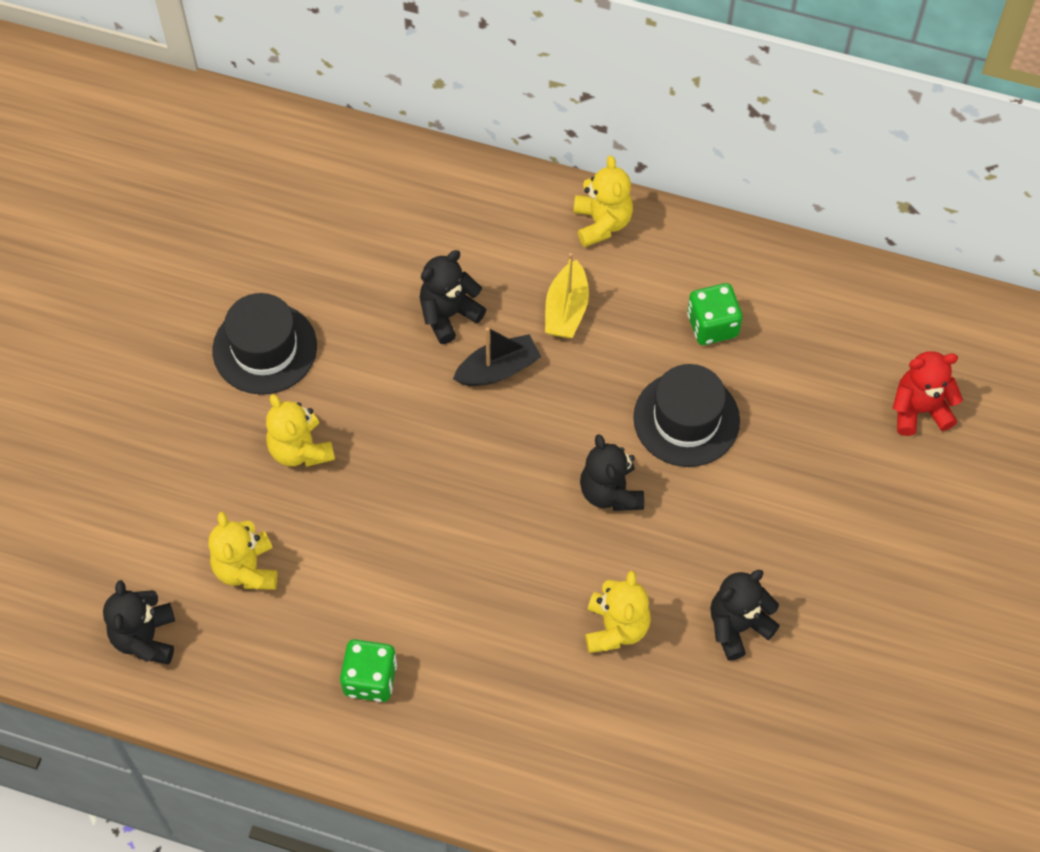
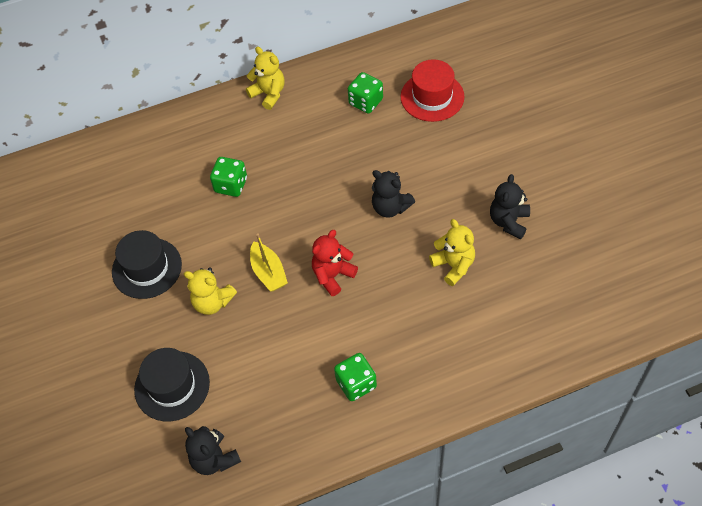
camera: 35 degrees left, 5 degrees down
(246, 569) = (238, 381): yellow teddy bear -> none
(449, 314) = (231, 185): black teddy bear -> green dice
(498, 369) = (280, 192): black boat -> none
(566, 309) = (288, 143): yellow boat -> yellow boat (268, 272)
(686, 419) = (394, 150): black hat -> black hat (172, 386)
(804, 382) = (432, 97): none -> red hat
(919, 410) = (494, 72): red teddy bear -> red teddy bear (333, 275)

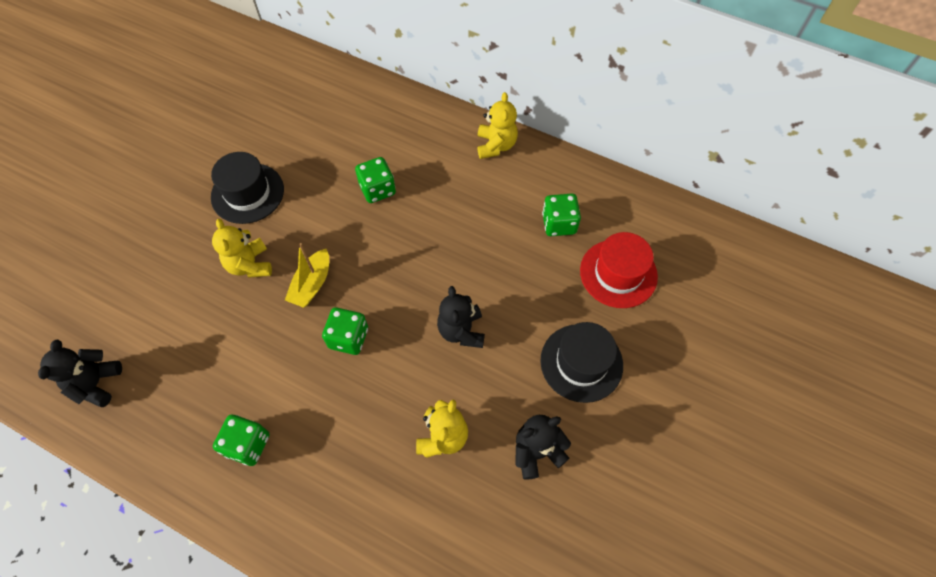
camera: 45 degrees right, 5 degrees up
(172, 386) = (147, 297): black hat -> black hat (581, 362)
(333, 275) = (348, 338): red teddy bear -> green dice

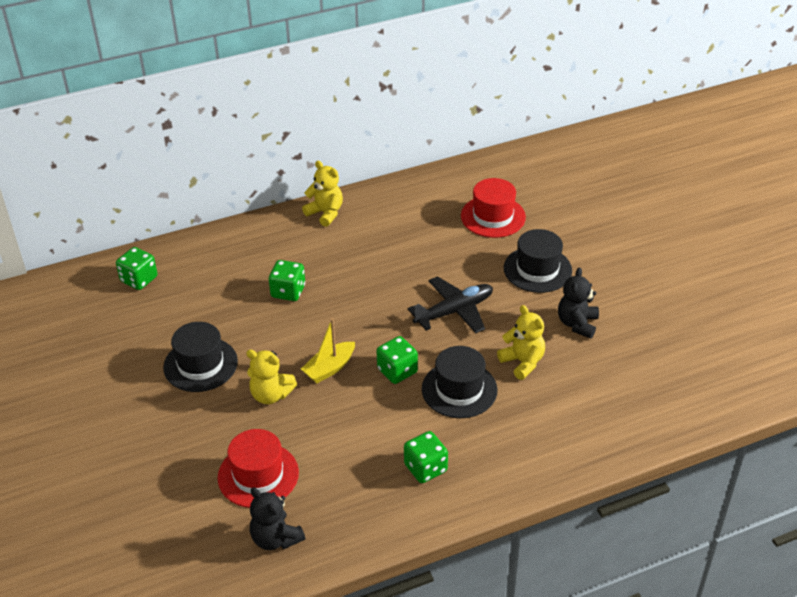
camera: 50 degrees left, 20 degrees down
(156, 320) = (258, 475): none -> red hat
(312, 284) = (329, 368): yellow boat -> yellow boat turned 75 degrees clockwise
(364, 405) = (459, 389): none -> black hat
(461, 331) = (454, 311): black teddy bear -> black plane
(559, 224) = (425, 220): green dice -> green dice (139, 279)

